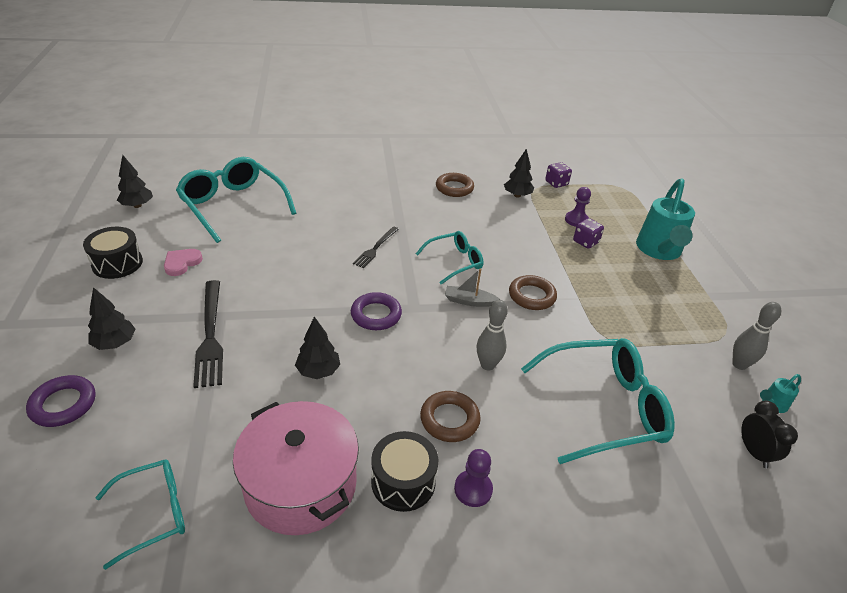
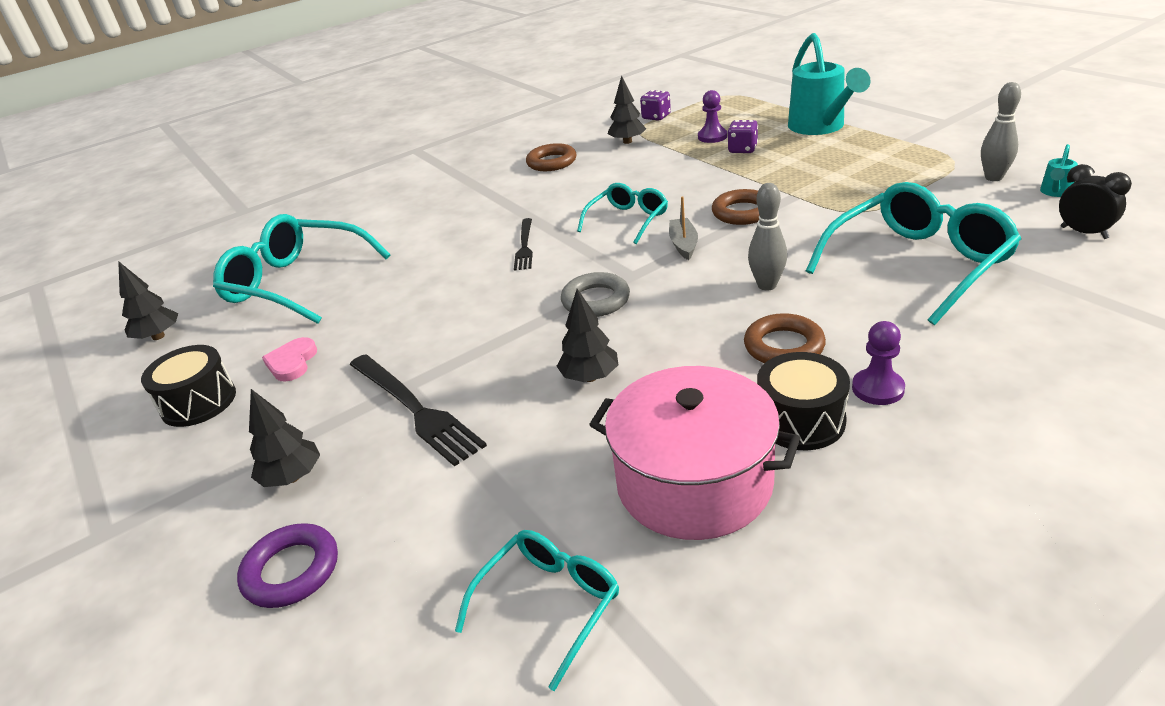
camera: 20 degrees left, 5 degrees down
(376, 315) = (596, 300): purple ring -> grey ring
(469, 301) = (683, 244): grey boat -> grey boat turned 105 degrees clockwise

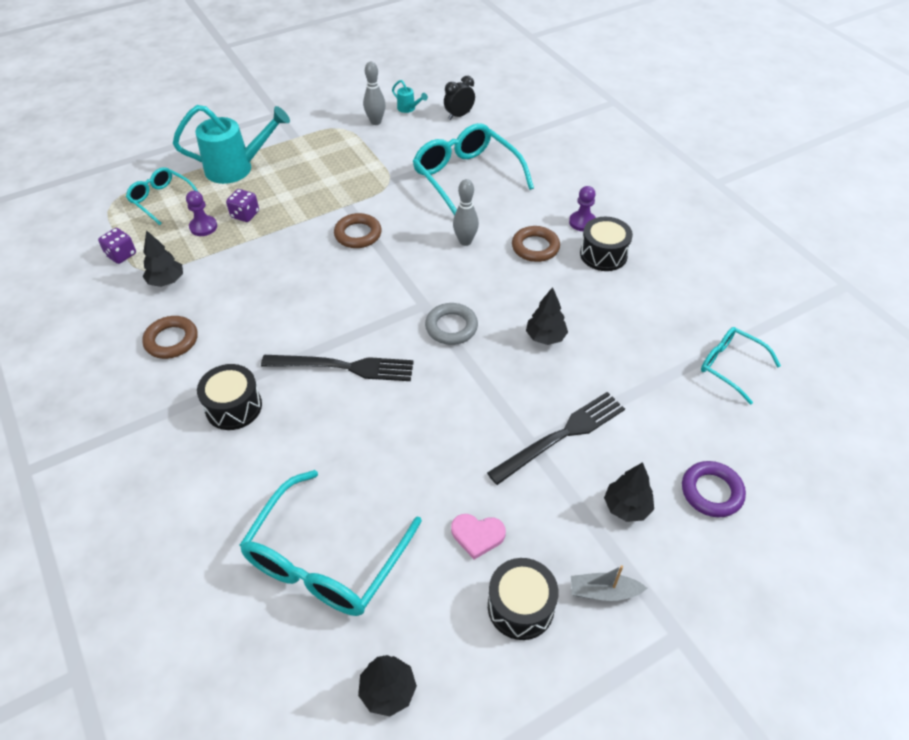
camera: 90 degrees left, 15 degrees up
(472, 205) = (234, 407): none -> black drum
(524, 246) = (344, 367): black fork -> black fork, size x1.67
(628, 220) = (333, 297): turquoise glasses -> turquoise glasses (161, 200)
(683, 244) = (391, 271): grey boat -> grey boat (603, 592)
(694, 482) = (647, 302): pink pot -> none

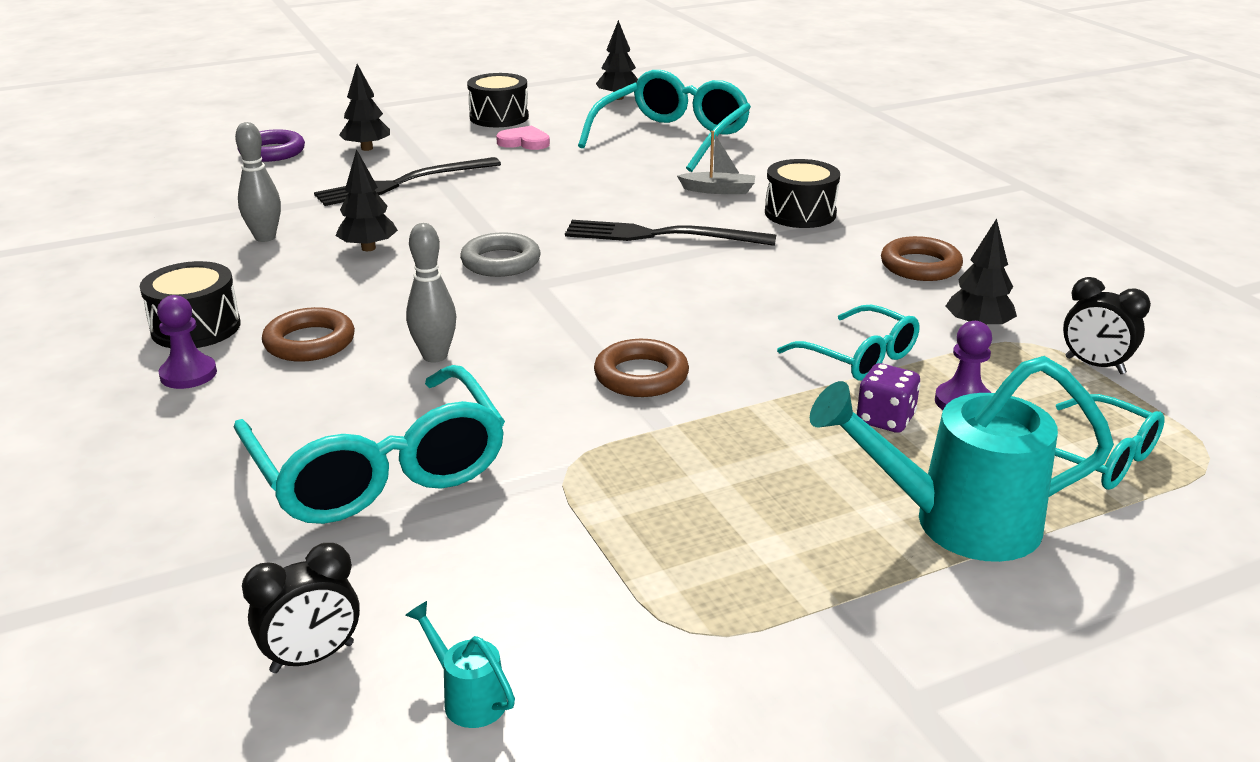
camera: 175 degrees left, 20 degrees down
(121, 255) = (1094, 366): purple dice -> black clock
(375, 122) = (583, 649): grey bowling pin -> grey bowling pin (265, 237)
(603, 592) = (422, 119): grey boat -> grey boat (718, 190)
(730, 366) = (143, 217): turquoise glasses -> turquoise glasses (859, 357)

